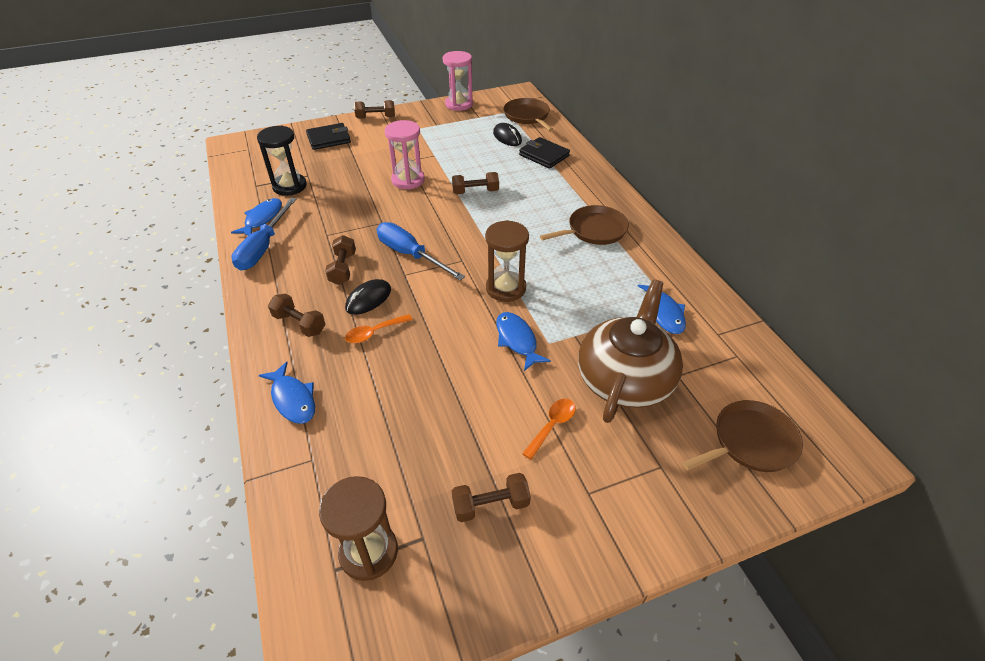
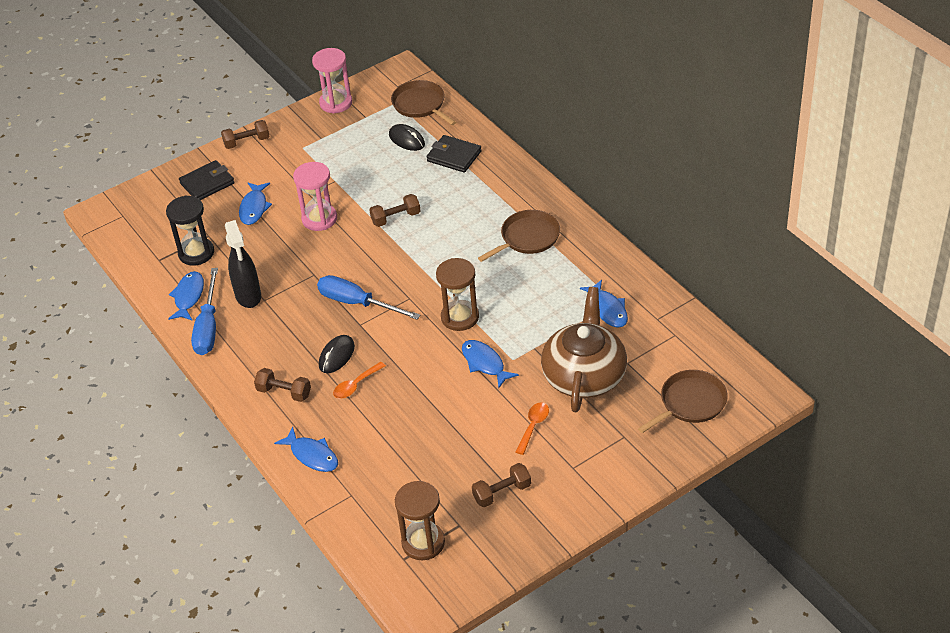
camera: 10 degrees left, 0 degrees up
(314, 229) = (248, 296): none -> black spray bottle
(343, 268) = (298, 331): brown dumbbell -> none
(357, 162) = (254, 208): none -> blue fish

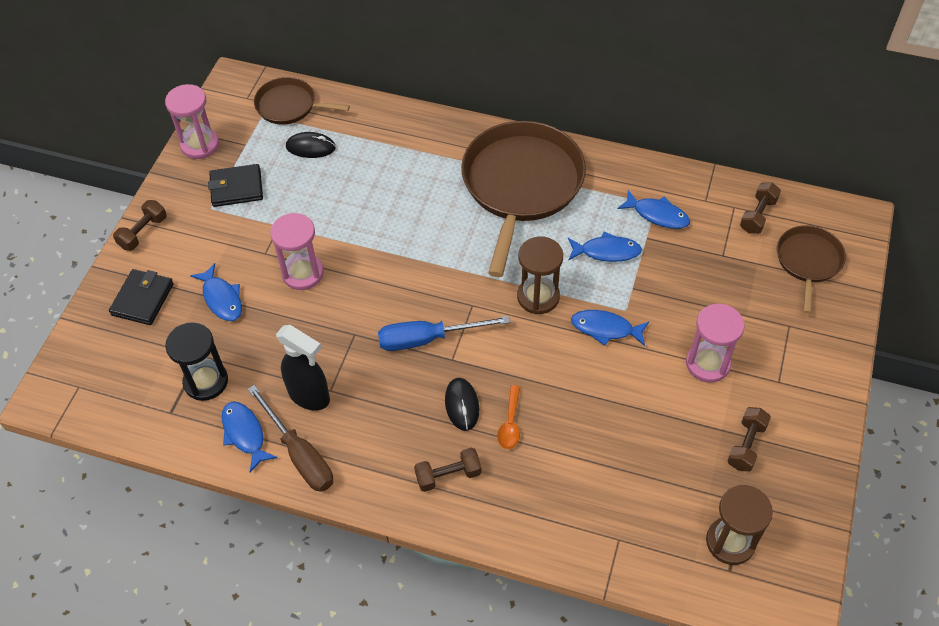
camera: 40 degrees left, 10 degrees up
(208, 327) = (299, 454): blue screwdriver -> brown screwdriver
(312, 455) = (541, 523): blue fish -> blue fish (606, 251)
(396, 218) = (379, 231): brown dumbbell -> brown dumbbell (758, 215)
(454, 156) = (373, 141): black wallet -> black wallet (236, 188)
(527, 238) = (521, 185): brown pan -> brown pan, size x1.93
(533, 426) = (707, 363): orange spoon -> pink hourglass
(584, 375) = (700, 288): brown teapot -> none

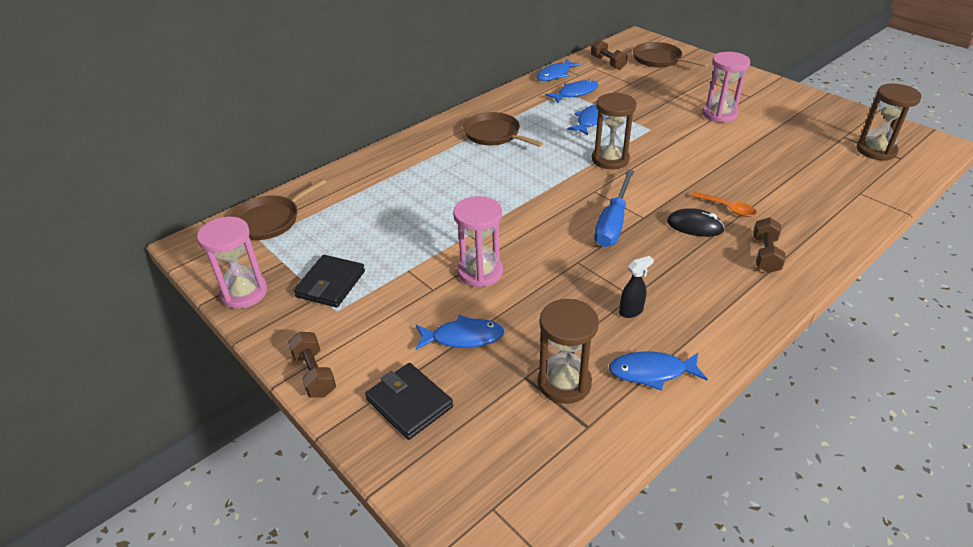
camera: 60 degrees left, 15 degrees down
(206, 381) = (564, 383): black hourglass -> brown hourglass
(299, 454) = (698, 339): brown screwdriver -> none
(309, 396) = (631, 311): black spray bottle -> black spray bottle, size x0.52
(311, 147) = (335, 223): black mouse -> none
(521, 185) = (494, 134): brown pan -> brown pan, size x0.52
(605, 329) = (662, 141): blue fish -> blue fish (555, 75)
(746, 445) = (796, 121): brown dumbbell -> none

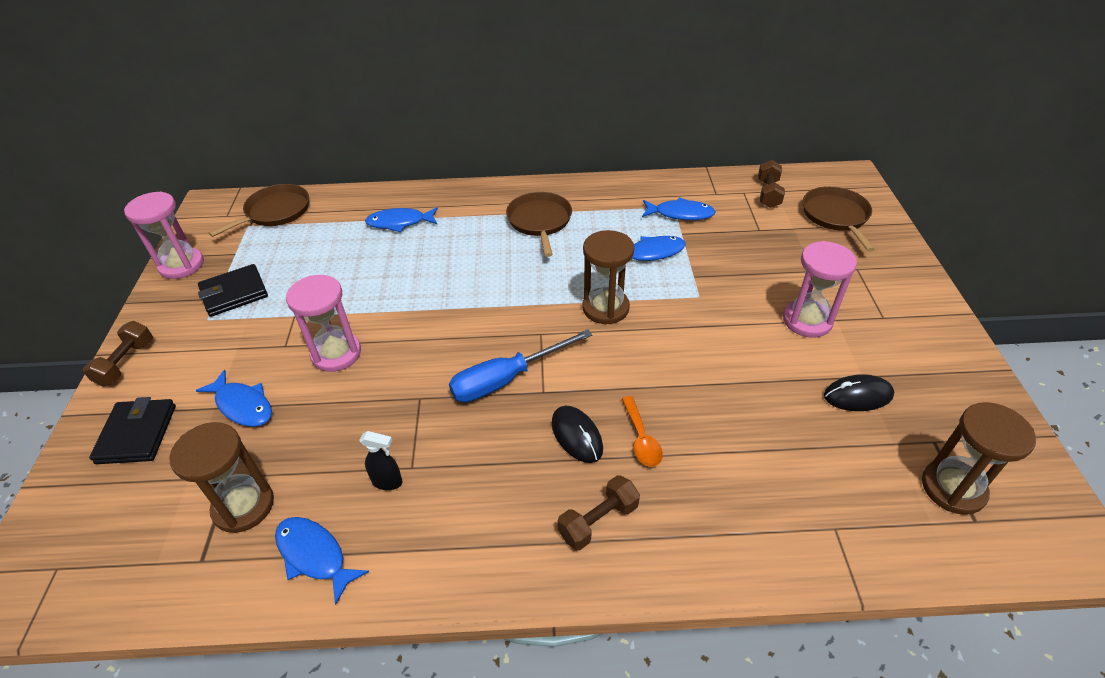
camera: 40 degrees right, 5 degrees up
(270, 220) = (275, 212): brown pan -> brown pan turned 135 degrees clockwise
(555, 75) = (691, 182): blue fish -> blue fish (399, 222)
(789, 135) = (858, 396): none -> black mouse

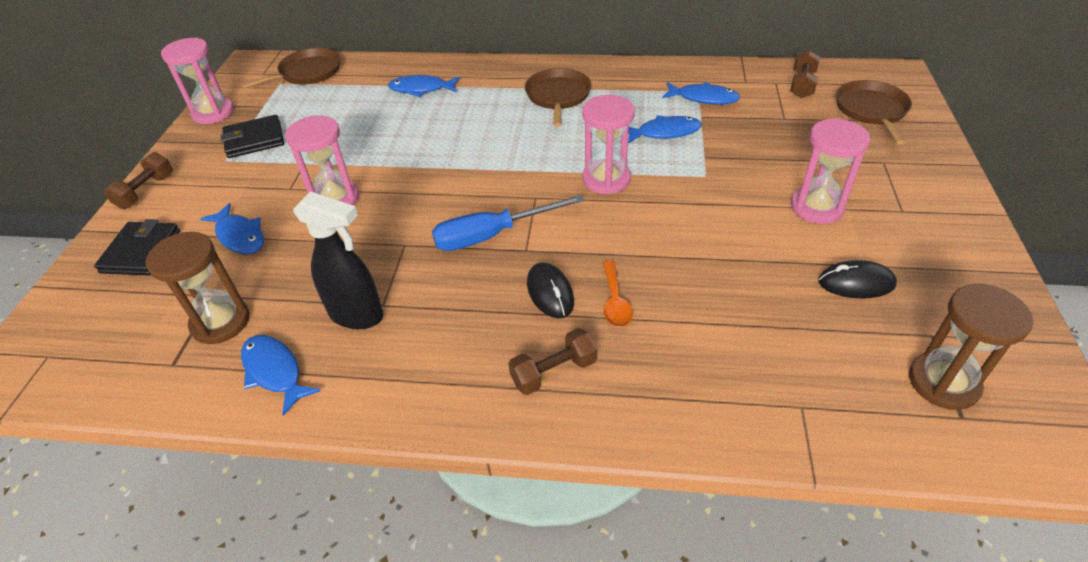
camera: 10 degrees right, 0 degrees up
(387, 482) = (357, 315): black spray bottle -> black spray bottle, size x1.91
(605, 308) = (606, 179): brown hourglass -> pink hourglass

